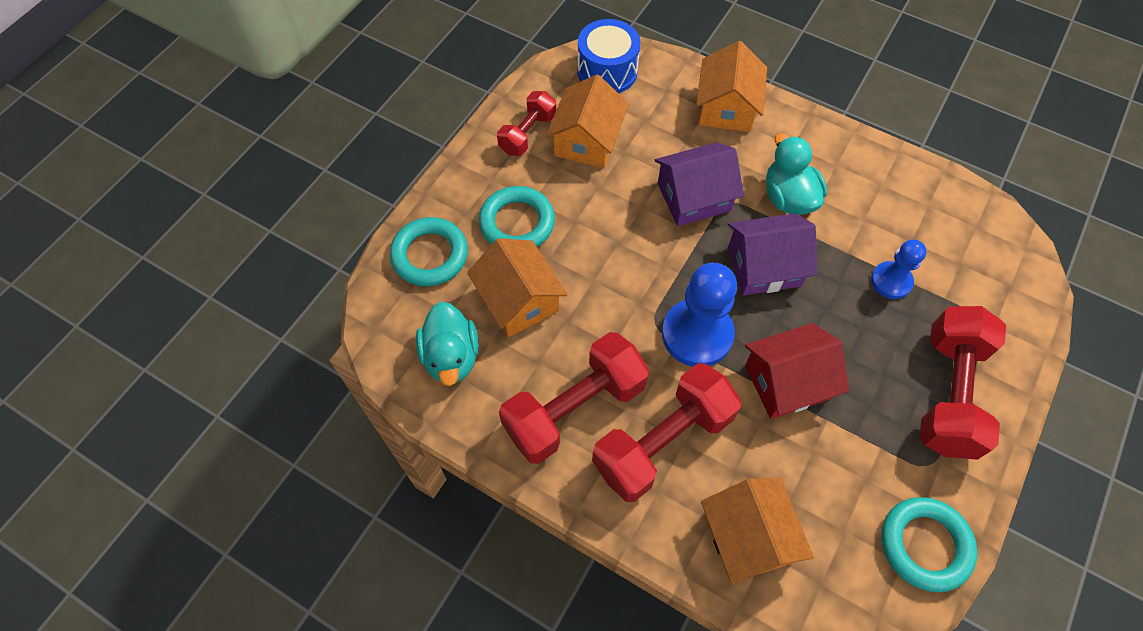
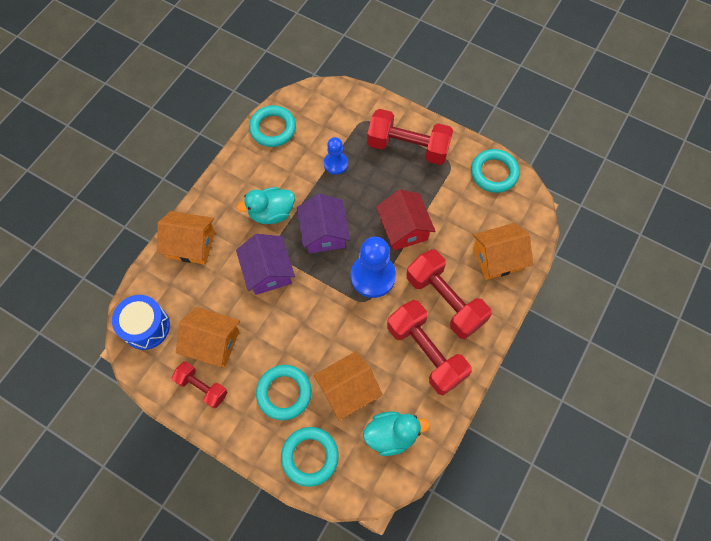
camera: 90 degrees left, 5 degrees up
(937, 193) = (273, 128): none -> turquoise ring

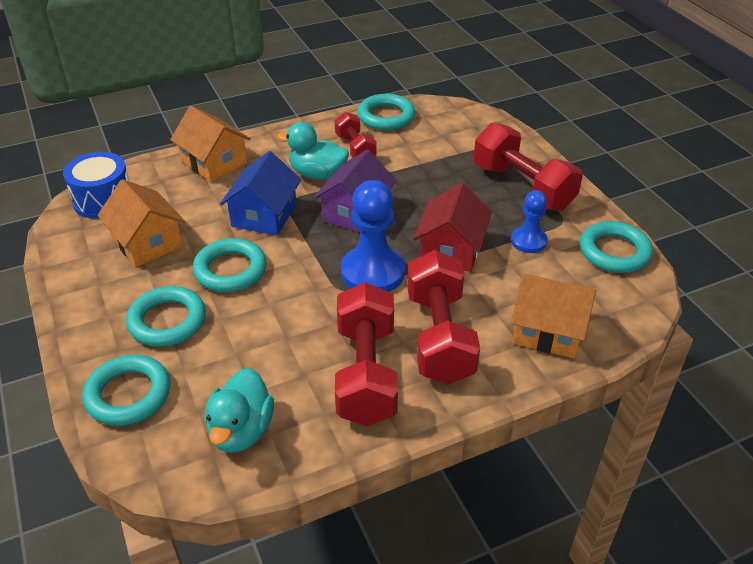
camera: 35 degrees right, 25 degrees down
(202, 387) = (95, 271): red dumbbell -> red dumbbell (355, 148)
(268, 271) = (264, 215): purple house -> blue house
(287, 330) = (230, 270): none -> turquoise ring
(335, 164) = (425, 166): blue pawn -> blue pawn (528, 241)
(348, 390) = (237, 357): orange house -> none
(391, 435) = (241, 430): turquoise duck -> turquoise duck turned 75 degrees clockwise

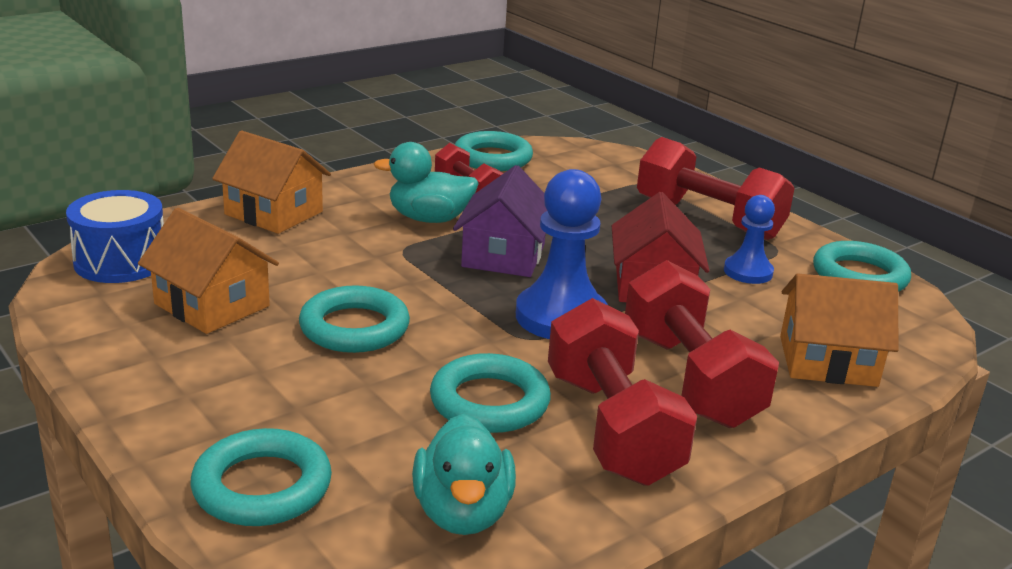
camera: 15 degrees left, 15 degrees down
(167, 321) = (285, 393): turquoise ring -> turquoise ring (489, 402)
(264, 215) = (375, 265): blue house -> none

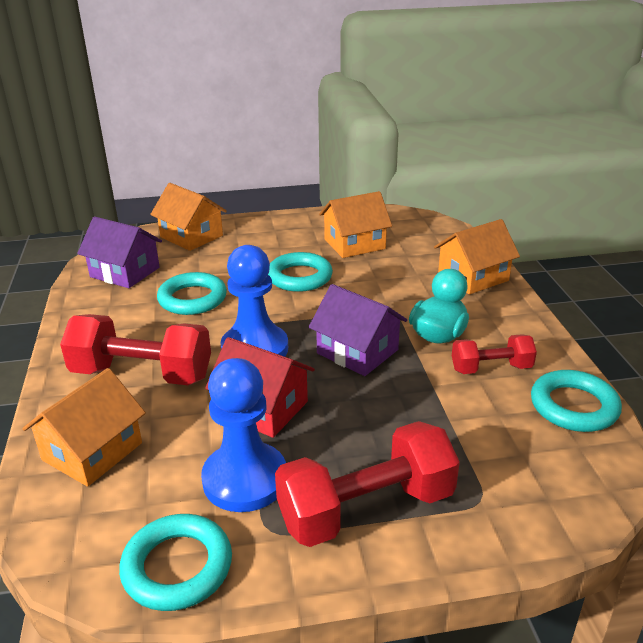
camera: 120 degrees right, 5 degrees up
(121, 261) = (421, 227): blue drum -> none
(262, 486) = (191, 236): turquoise ring -> orange house
(462, 513) = (125, 272): turquoise duck -> purple house
(611, 427) = (132, 328): red dumbbell -> none
(748, 272) = (245, 479): blue pawn -> blue pawn, size x1.72

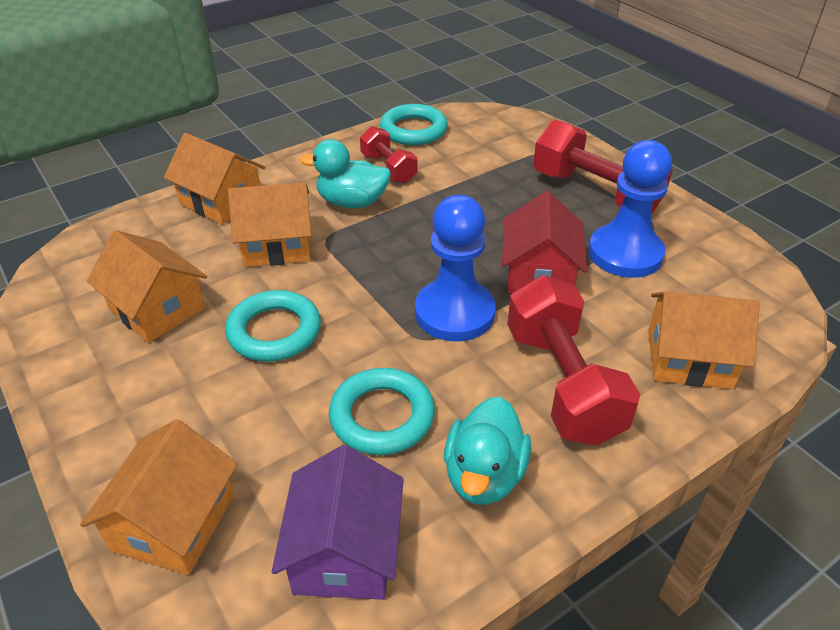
camera: 115 degrees left, 10 degrees up
(115, 321) = (484, 475): none -> turquoise duck
(177, 567) = (725, 255): turquoise ring -> none
(357, 351) = (411, 242): purple house -> none
(395, 291) = (277, 245): none -> orange house

